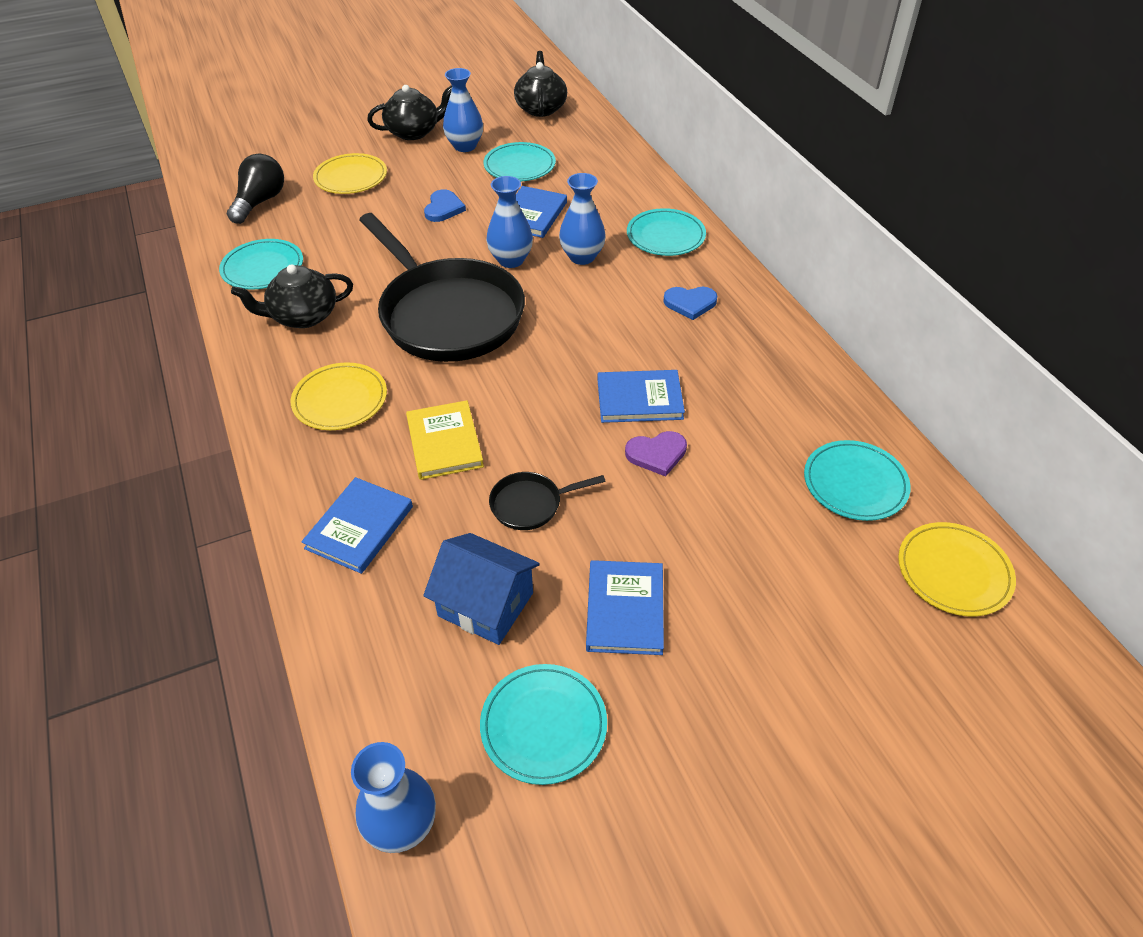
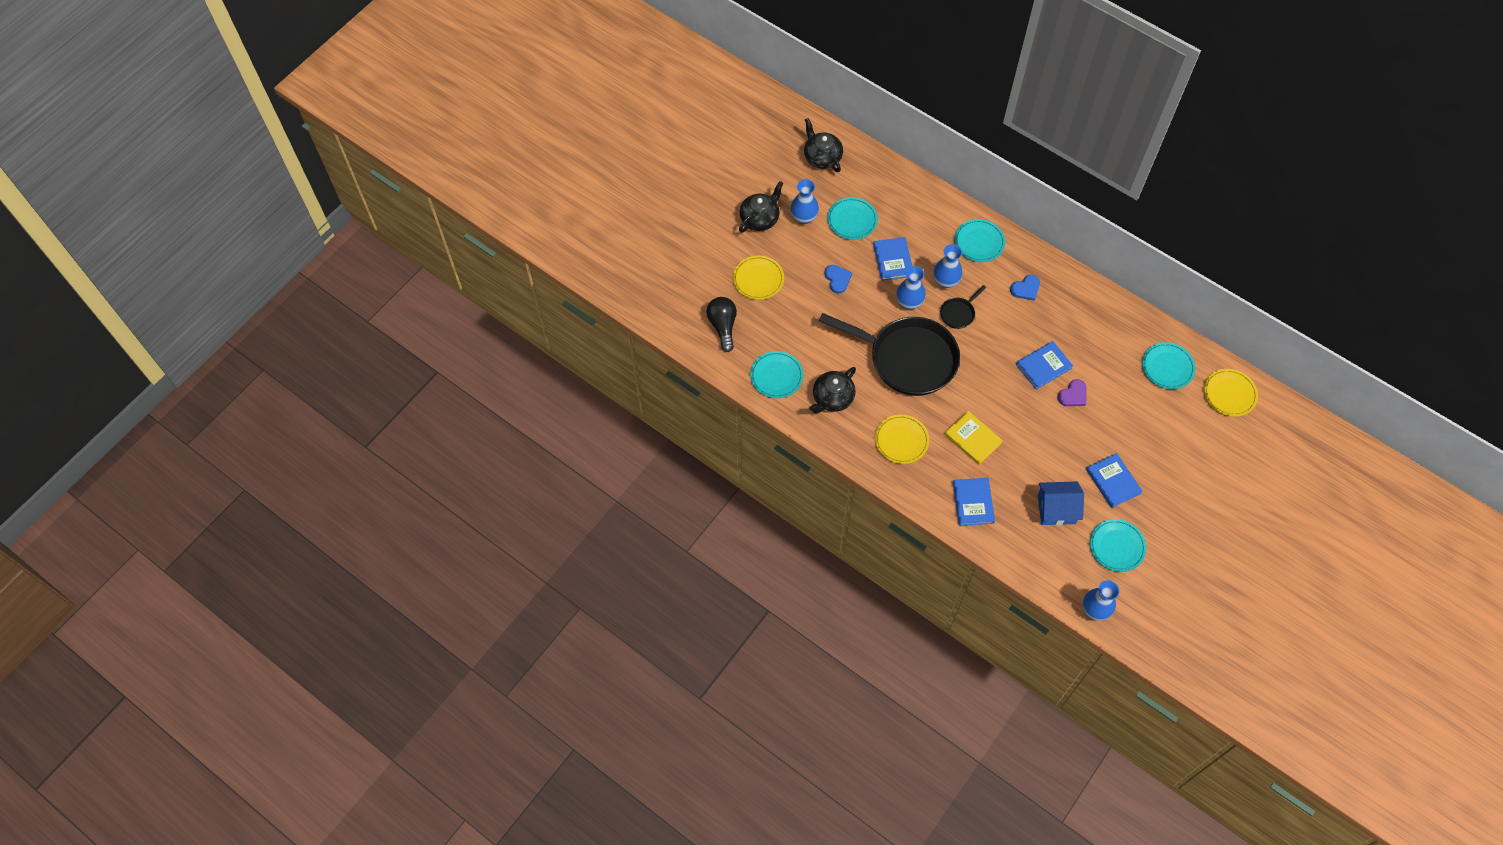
camera: 30 degrees left, 15 degrees up
(530, 504) = (1037, 451): black pan -> black pan (958, 313)

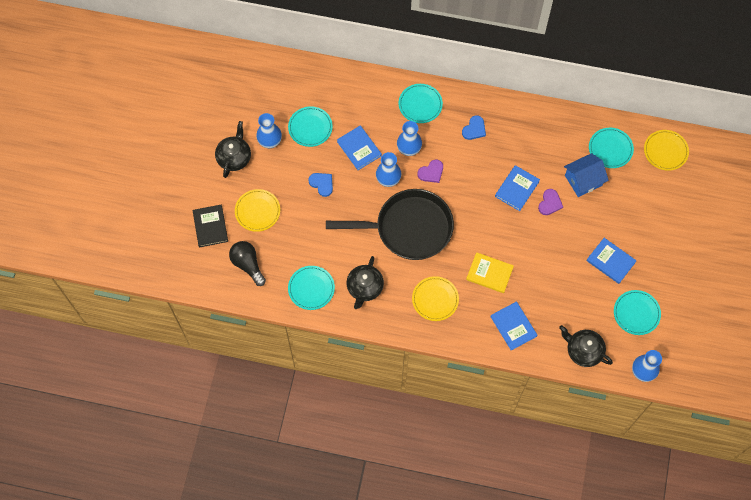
camera: 25 degrees left, 5 degrees up
(703, 275) = (210, 226): none -> black book
(822, 157) = (260, 82): black teapot -> black teapot (583, 351)
(958, 313) = (431, 172): black pan -> purple heart
(1056, 509) = (578, 303): blue house -> blue house (583, 180)

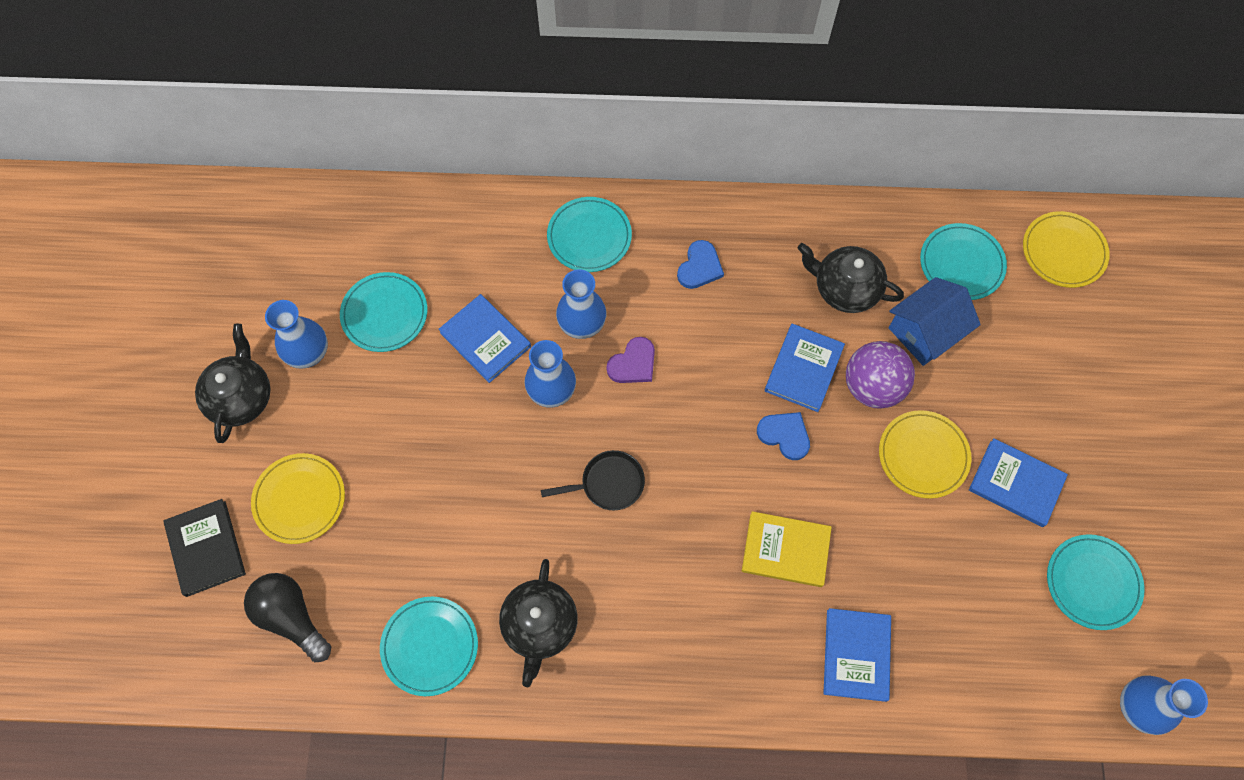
camera: 10 degrees left, 0 degrees up
(322, 184) = (422, 422): blue heart -> blue heart (784, 435)
(409, 228) = (608, 483): black pan -> black pan, size x0.41
(435, 299) = (687, 625): yellow plate -> yellow plate (923, 455)
(513, 326) = (856, 655): blue book -> blue book turned 45 degrees clockwise
(550, 203) = (872, 386): purple heart -> purple ball
(583, 351) = (1008, 683): black teapot -> black teapot (845, 288)

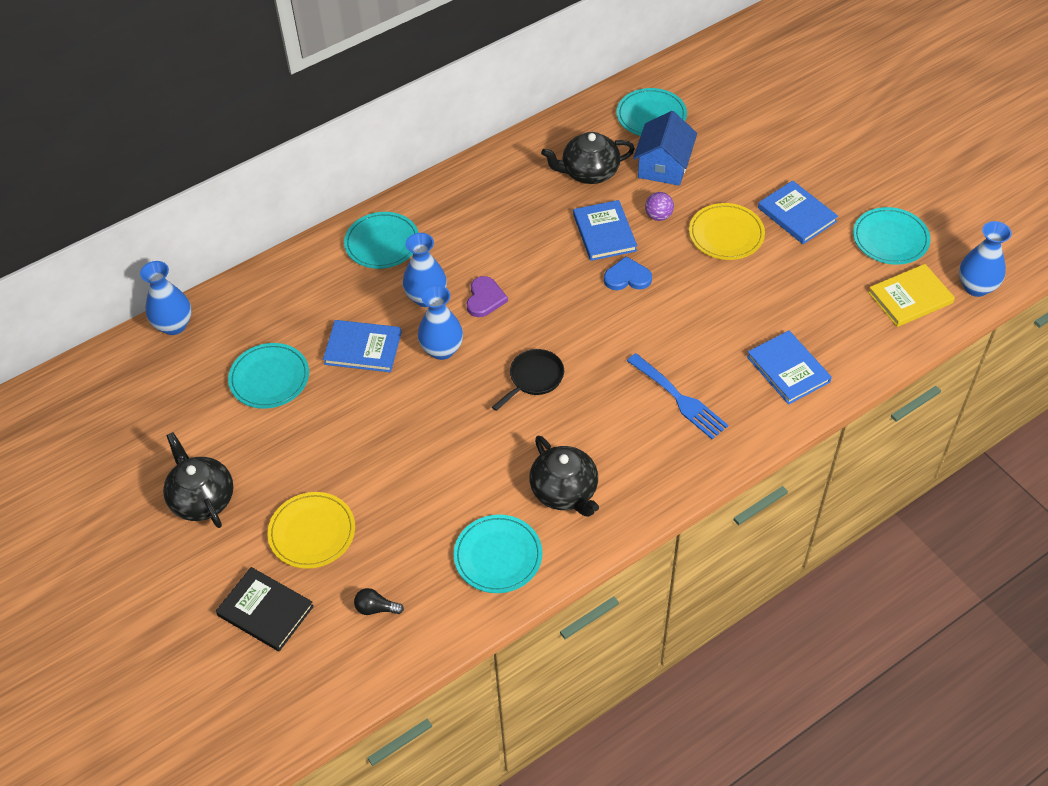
camera: 35 degrees left, 15 degrees down
(291, 617) = (376, 608): black light bulb -> black light bulb, size x0.51
(308, 353) = (231, 438): blue vase -> blue vase (174, 325)
(699, 267) = (478, 216): blue heart -> none
(724, 607) = (679, 399): none -> blue fork
(785, 550) = (689, 341): yellow book -> yellow book (910, 298)
(872, 386) = (658, 216): purple ball -> purple ball, size x0.52
(1016, 484) = (796, 215): blue book -> blue book turned 60 degrees clockwise
(1063, 251) = (708, 74): yellow plate -> none

